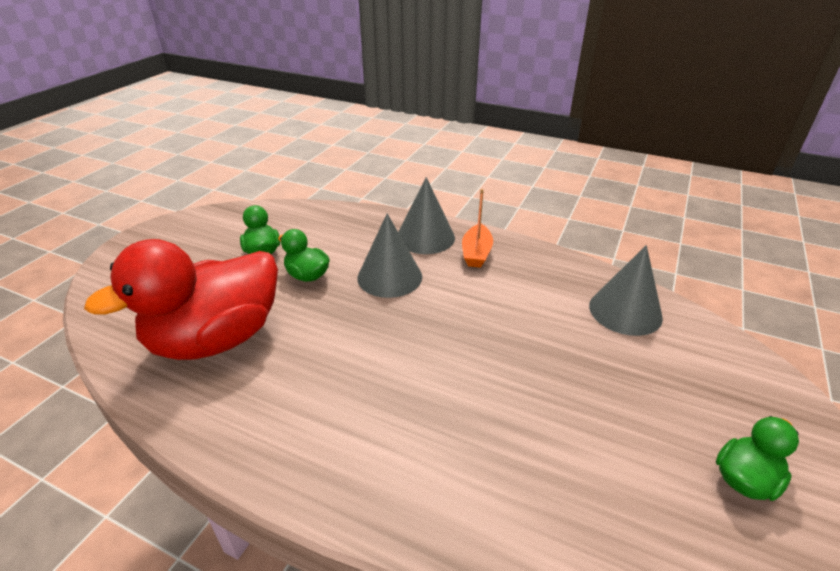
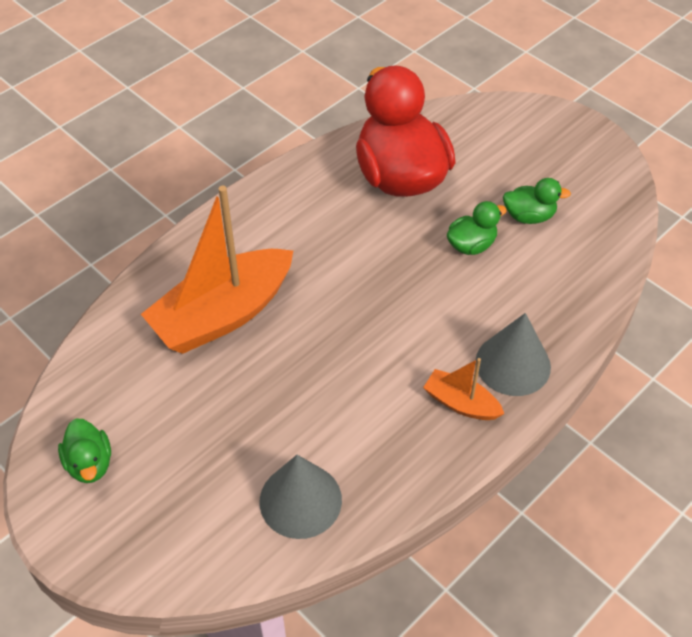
camera: 110 degrees right, 15 degrees up
(389, 277) = (444, 310): grey cone -> none
(479, 431) = (223, 314): none -> orange boat

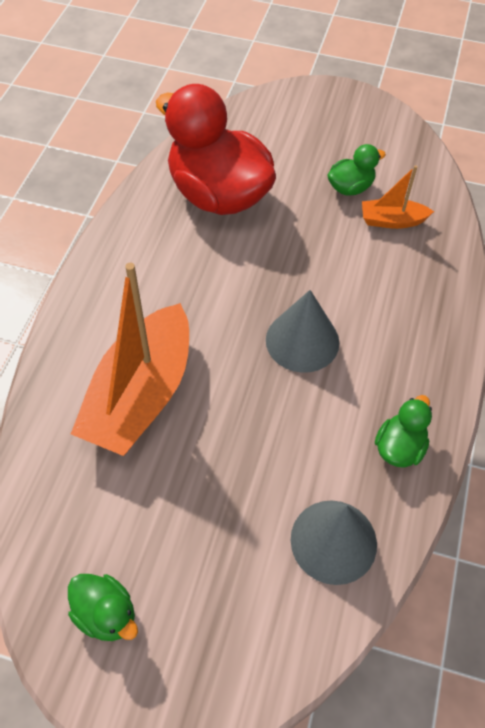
camera: 30 degrees left, 5 degrees up
(461, 403) = (408, 379): orange boat -> orange boat (392, 221)
(471, 245) = (321, 232): green duck -> green duck (399, 447)
(513, 364) = (425, 323): grey cone -> grey cone (302, 341)

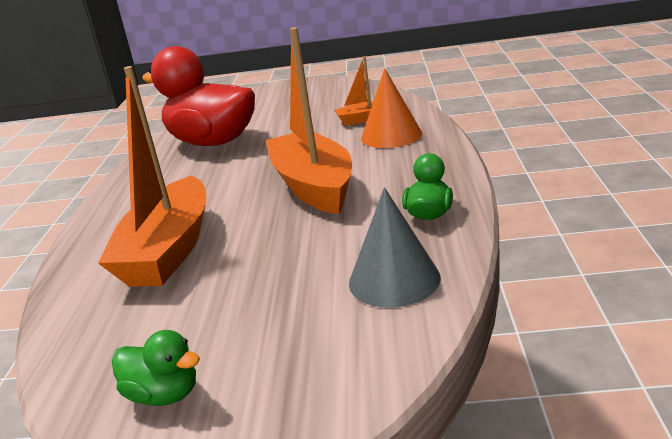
camera: 10 degrees left, 30 degrees down
(302, 341) = (313, 186): grey cone -> orange boat
(350, 188) = (323, 114): green duck -> none
(410, 272) = (391, 135): none -> orange cone

